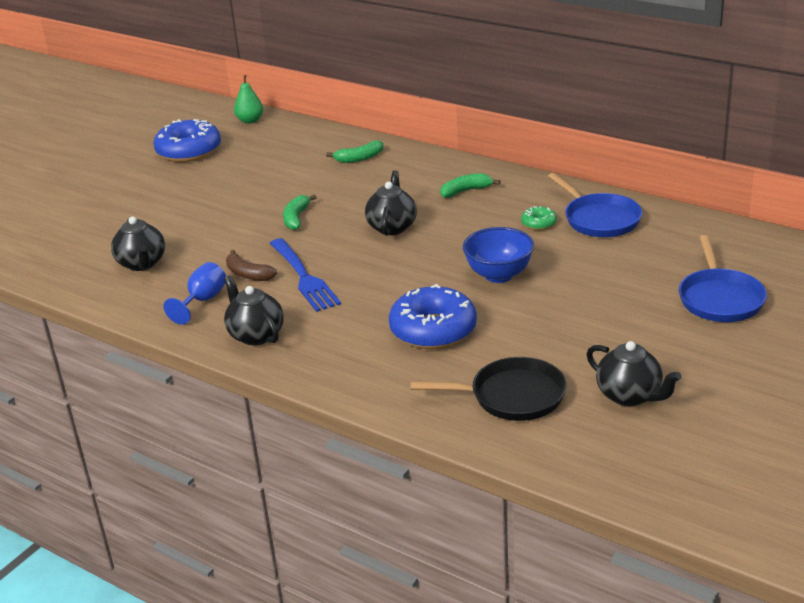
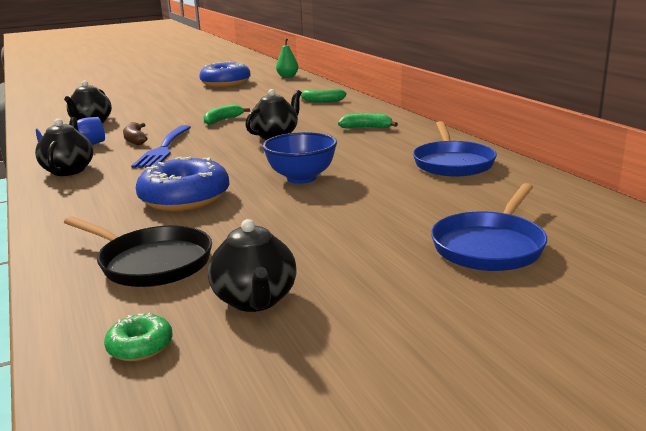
camera: 30 degrees right, 10 degrees down
(539, 223) = (393, 155): green donut -> green donut (140, 346)

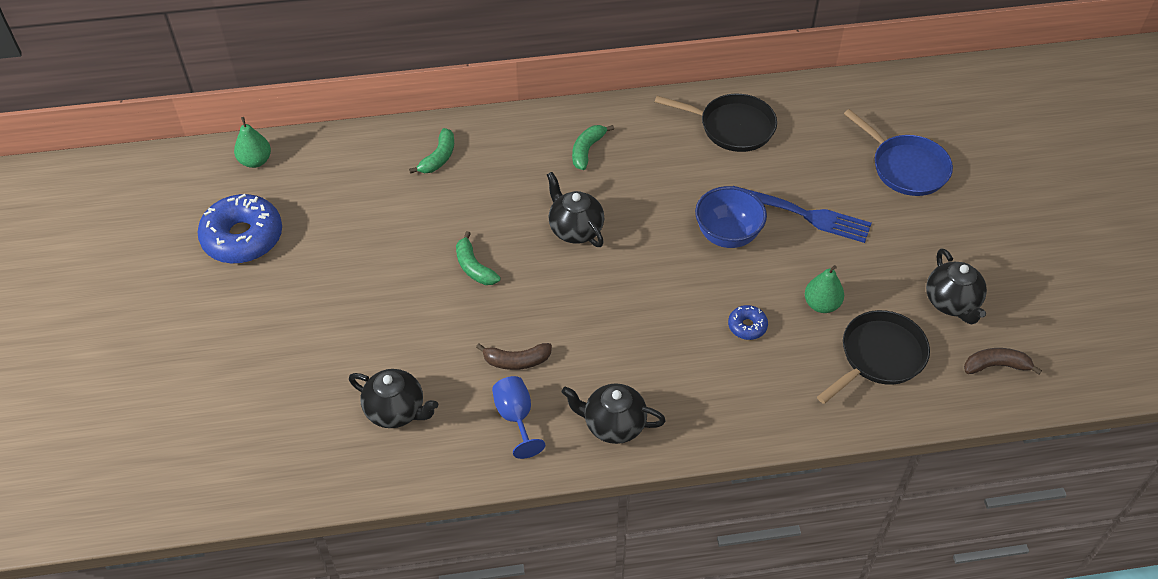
camera: 75 degrees left, 30 degrees up
(140, 346) = (996, 366): green donut -> brown banana
(164, 148) = (570, 334): blue fork -> blue fork (804, 215)
(185, 198) = (747, 326): blue donut -> blue donut, size x0.46
(225, 225) = (821, 304): none -> green pear
(255, 300) = (952, 303): black teapot -> black teapot turned 75 degrees clockwise
(452, 163) = (732, 127): blue pan -> black pan

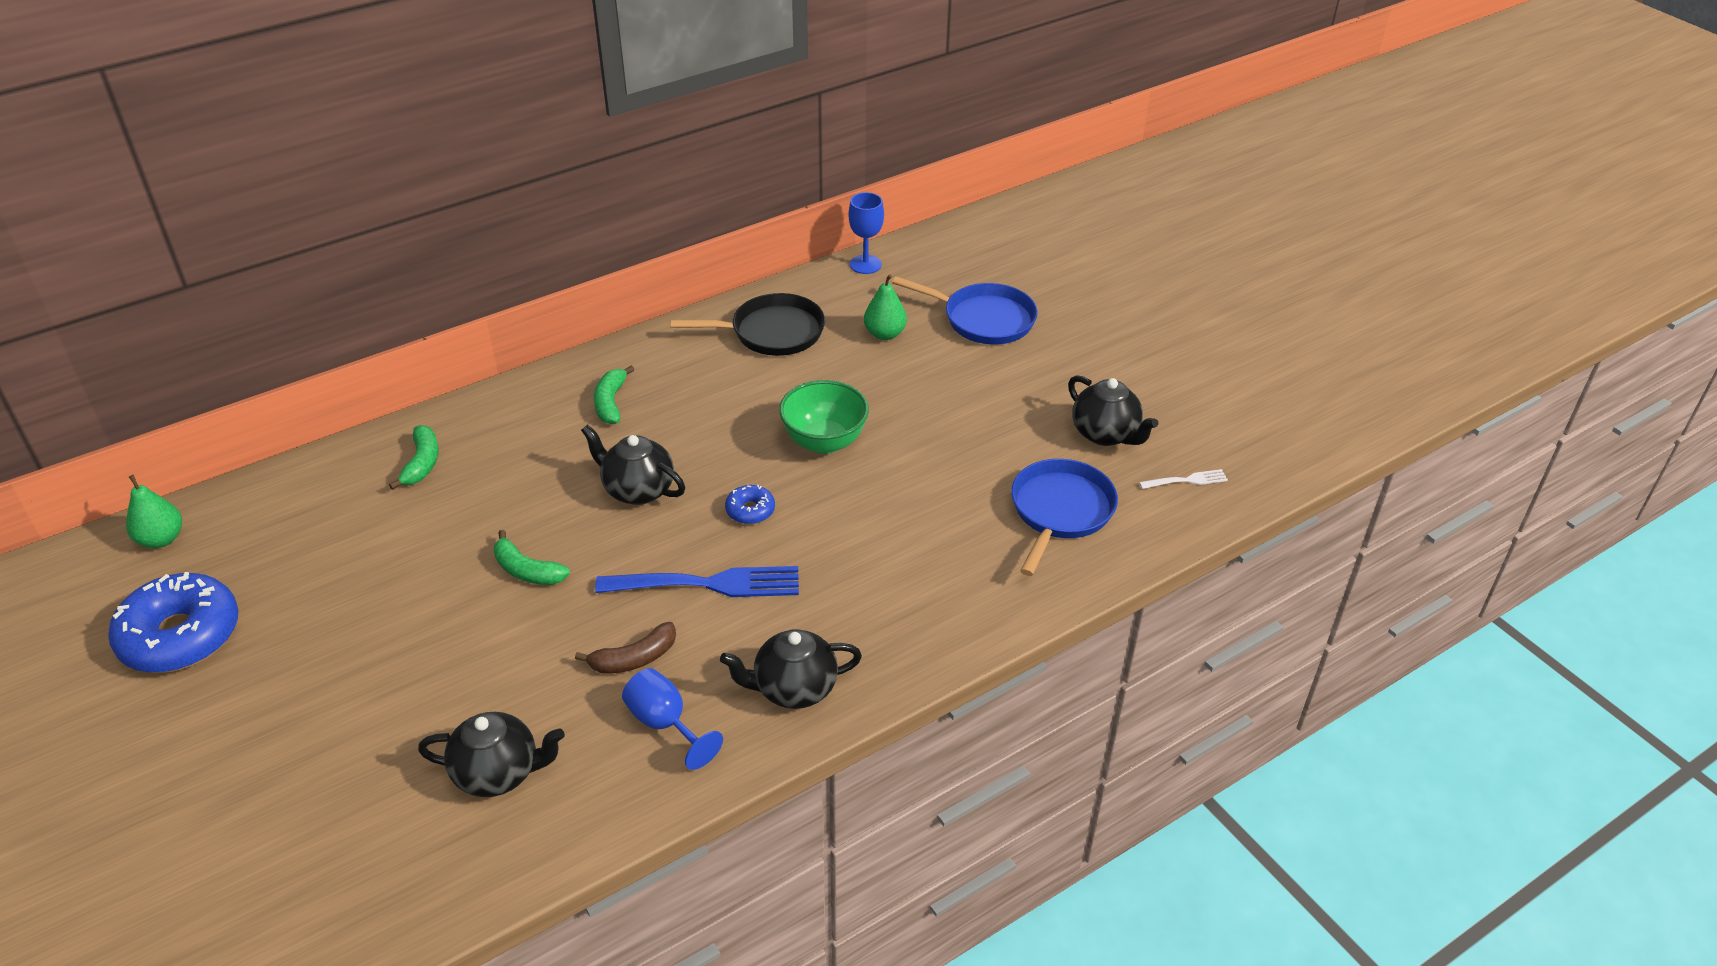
camera: 25 degrees left, 10 degrees down
(727, 235) = (824, 442): blue bowl -> green bowl
(747, 326) = (897, 528): blue donut -> blue donut (750, 510)
(804, 215) = (900, 396): blue fork -> blue fork (706, 584)
(821, 304) = (968, 479): green pear -> green pear (884, 334)
(835, 87) = (865, 264): none -> blue goblet
(879, 356) = (1060, 511): black pan -> blue pan
(996, 366) = (1186, 480): brown banana -> white fork

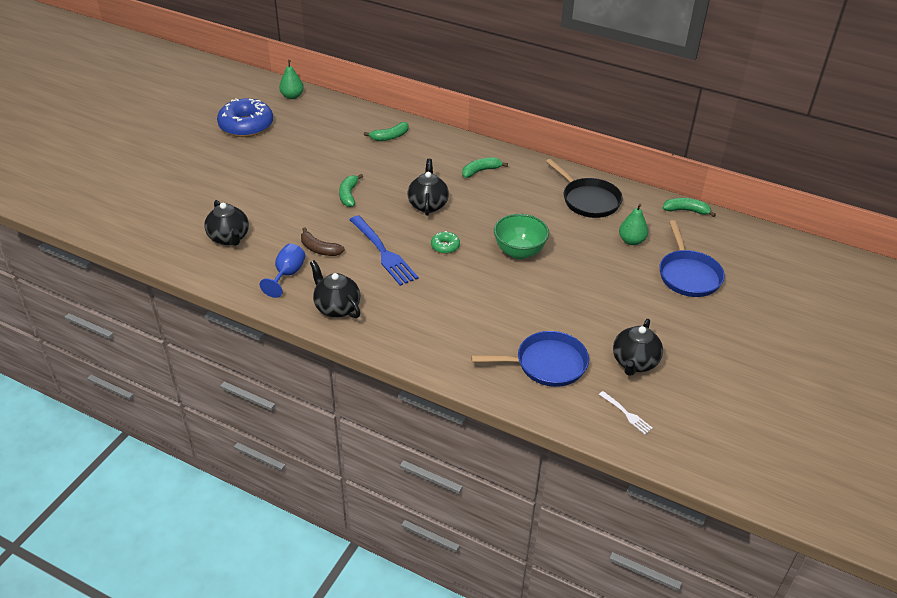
camera: 60 degrees right, 0 degrees up
(750, 510) = (445, 246): blue donut -> green donut
(865, 264) = (686, 211): blue goblet -> green banana

